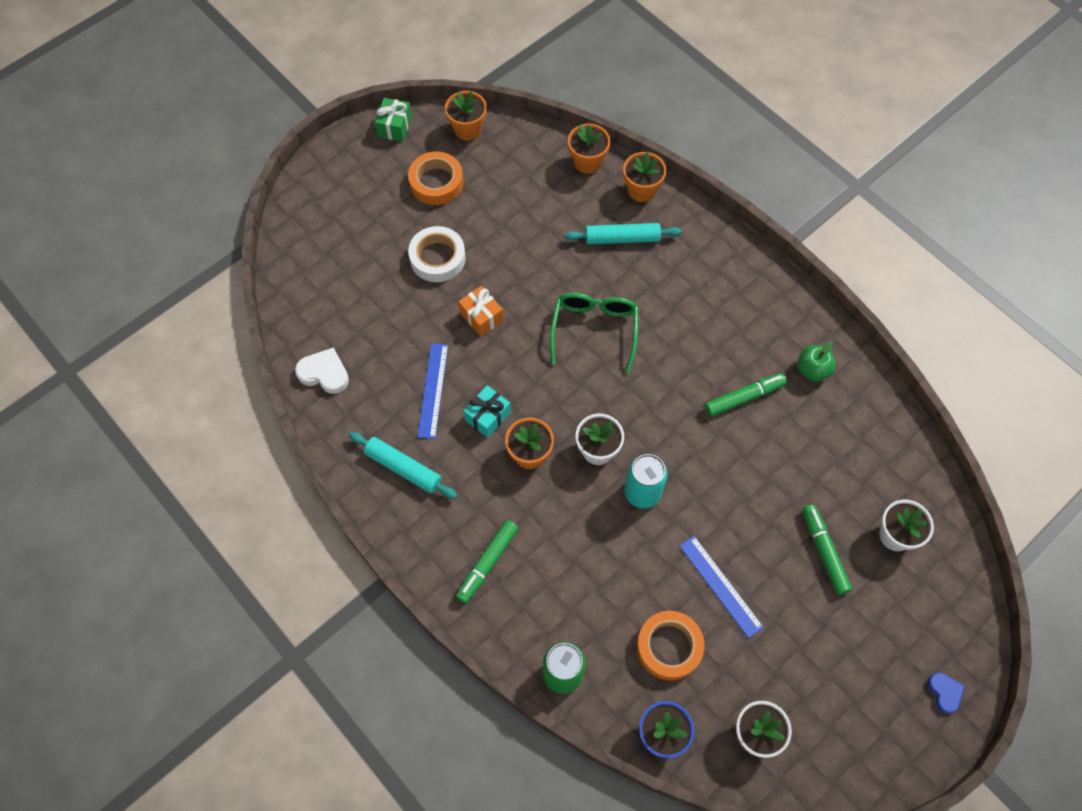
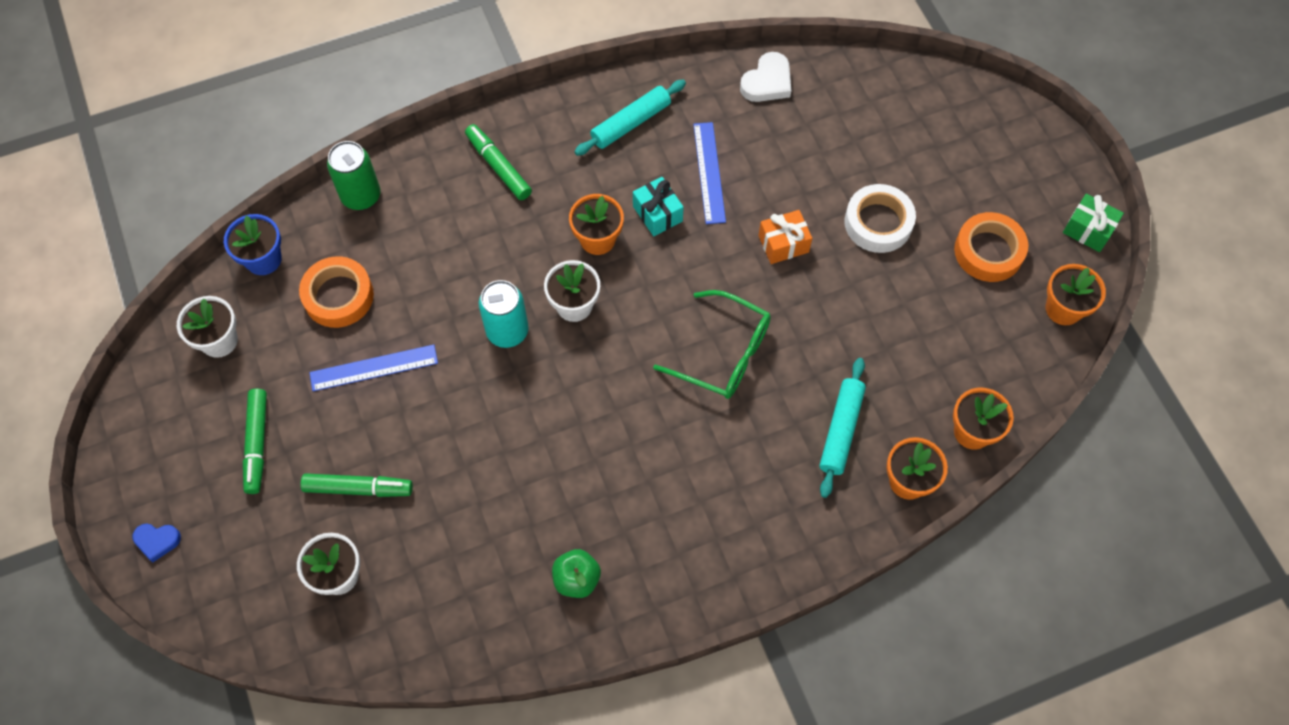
camera: 110 degrees right, 0 degrees up
(433, 390) = (709, 172): blue ruler -> blue ruler turned 60 degrees clockwise
(744, 397) = (573, 483): green marker -> green marker (257, 444)

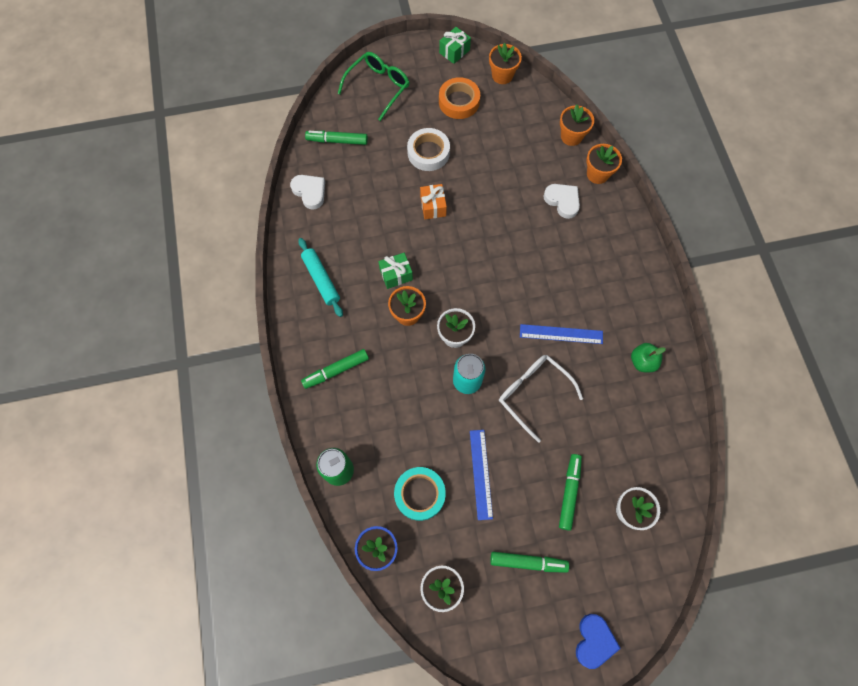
camera: 80 degrees left, 5 degrees up
(157, 541) = (594, 641): blue heart -> blue heart, size x1.53
(338, 296) = (420, 494): orange tape -> turquoise tape
(500, 423) = (533, 394): none -> white glasses
(657, 214) = (396, 274): turquoise gift -> green gift
(709, 172) = (371, 238): blue ruler -> blue ruler (561, 334)
(723, 353) = (503, 254): green glasses -> green glasses (378, 87)
(841, 430) = (562, 201): turquoise rolling pin -> white heart
(864, 99) = (337, 141): none -> green marker

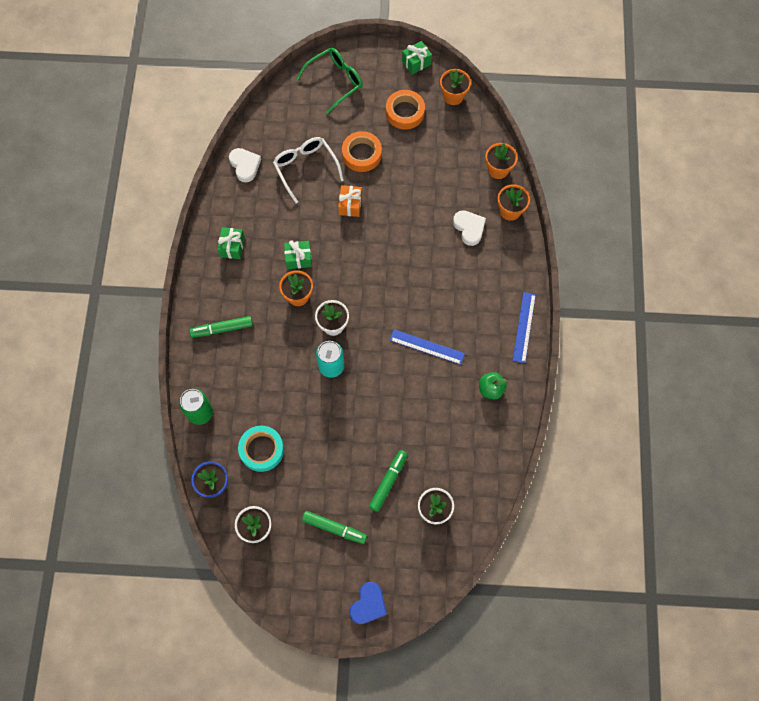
camera: 15 degrees right, 0 degrees up
(321, 279) = (232, 247): turquoise rolling pin -> green gift
(337, 141) = (283, 124): green marker -> none
(428, 153) = (361, 154): white tape -> orange tape
(481, 474) = (318, 446): blue ruler -> blue ruler (524, 327)
(533, 394) = (385, 392): white glasses -> white glasses (305, 168)

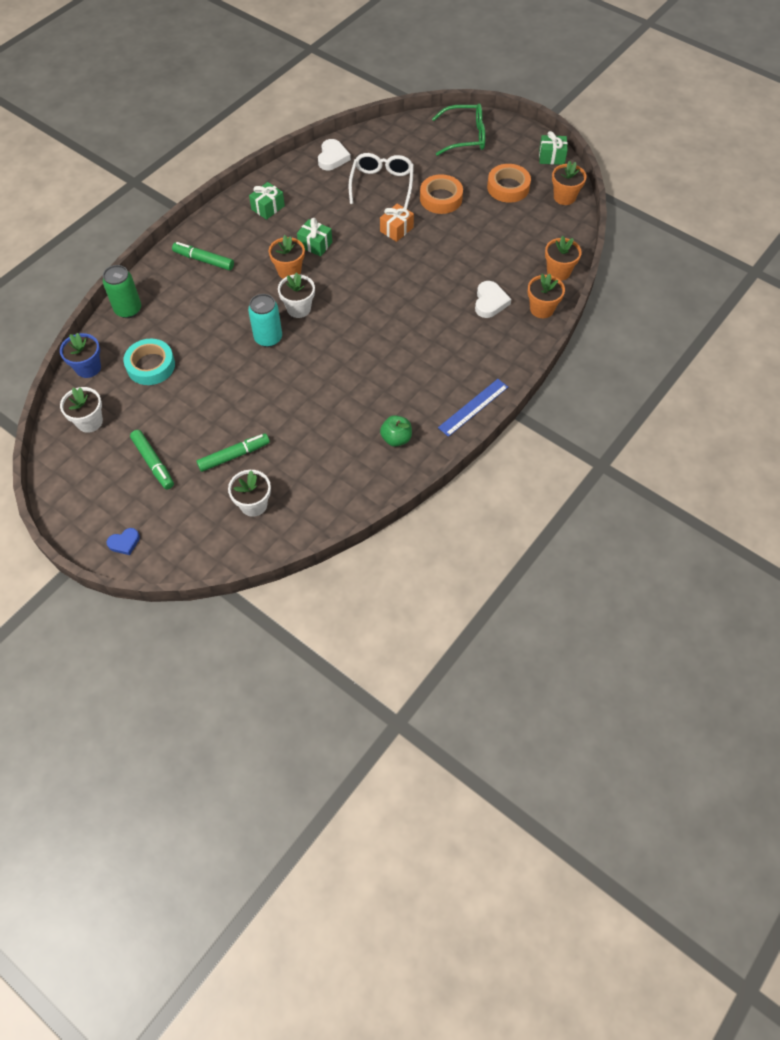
camera: 35 degrees right, 10 degrees down
(368, 604) = (124, 543): blue heart -> blue heart, size x0.65
(427, 347) = (367, 371): blue ruler -> none

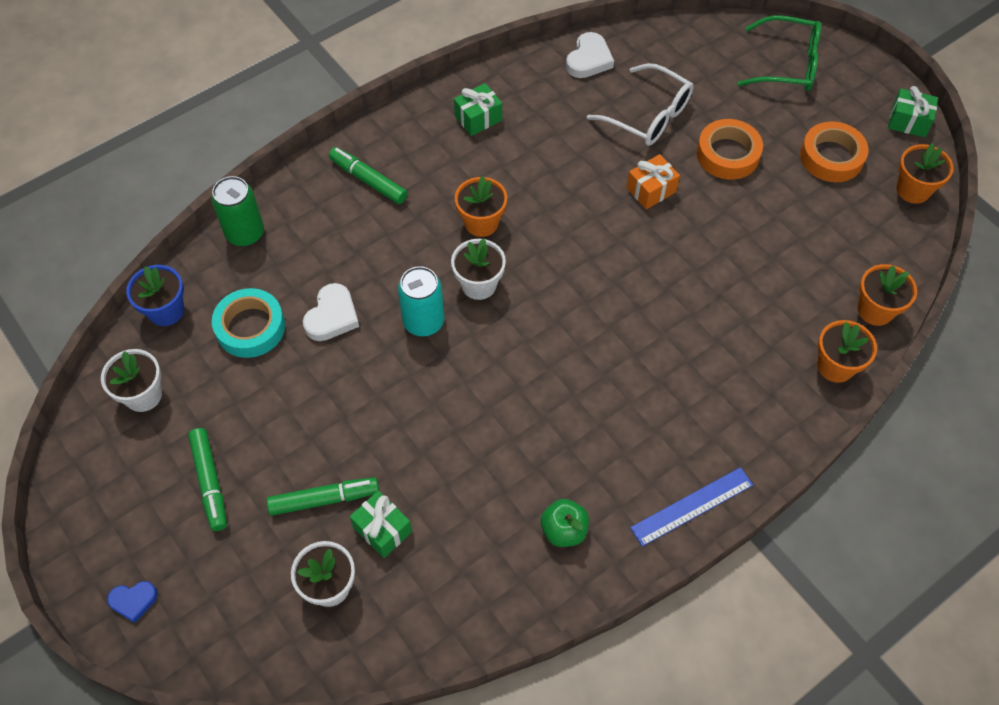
camera: 15 degrees right, 0 degrees up
(315, 244) = (529, 189): green gift -> green gift (382, 529)
(382, 185) = (648, 115): white glasses -> white glasses turned 105 degrees clockwise
(490, 302) = (759, 337): white heart -> white heart (332, 316)

